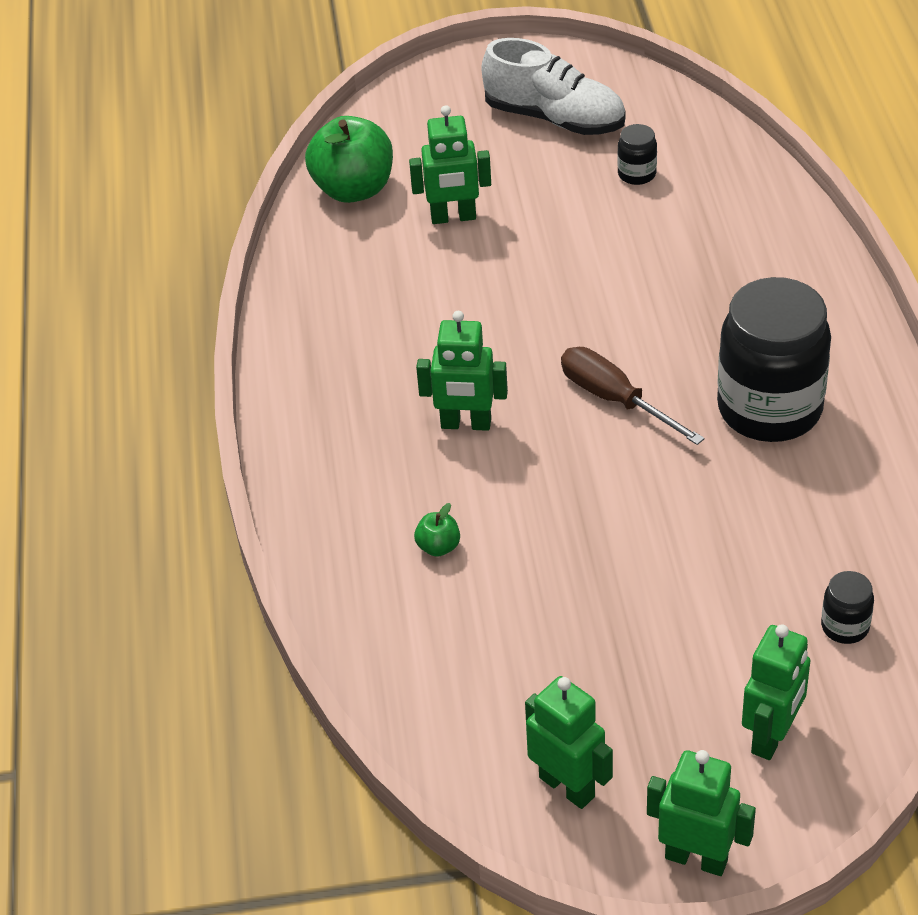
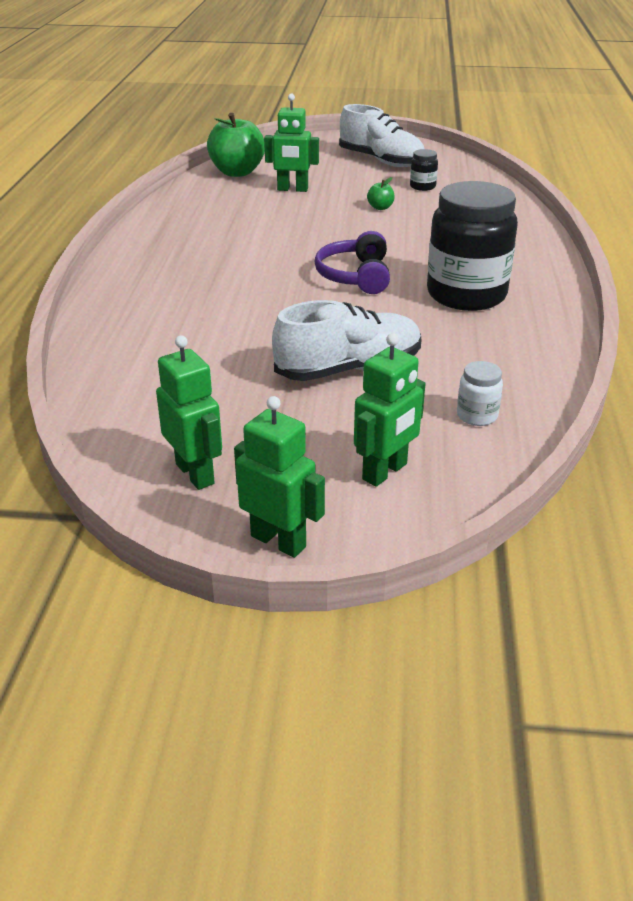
camera: 10 degrees right, 10 degrees down
(438, 547) = (184, 327): green apple -> green apple (380, 207)
(466, 424) = (243, 273): green robot -> none
(615, 400) = (355, 276): brown screwdriver -> purple headphones
(672, 580) = (348, 369): none -> white shoe
(845, 627) = (477, 416): black jar -> white jar

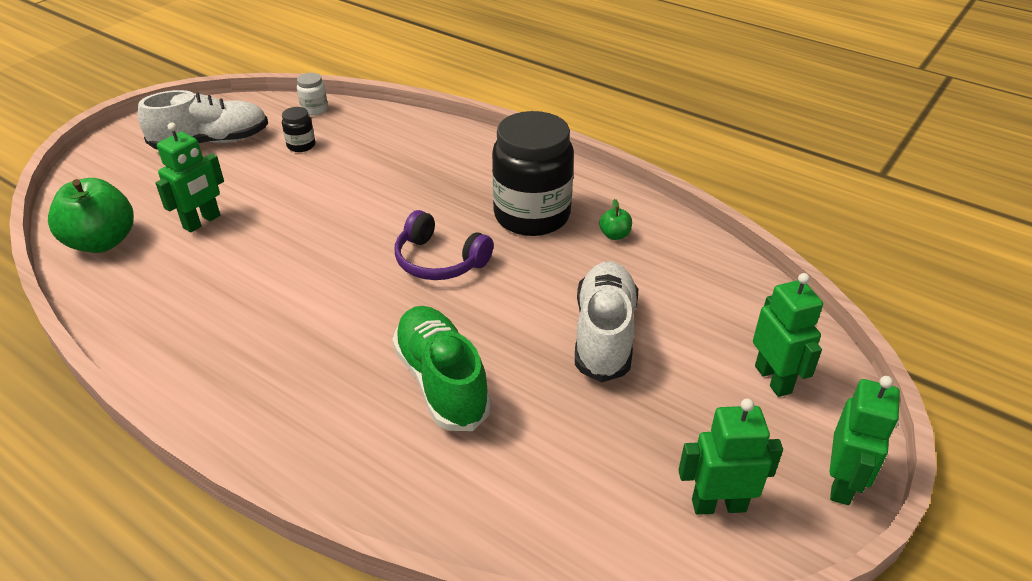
camera: 60 degrees left, 5 degrees up
(222, 317) = (441, 382): none -> green shoe
(278, 541) = (842, 483): green robot -> green robot turned 135 degrees clockwise
(380, 207) = (315, 187): green apple -> green apple (614, 235)
(477, 416) = (721, 295): white jar -> white jar (314, 109)

